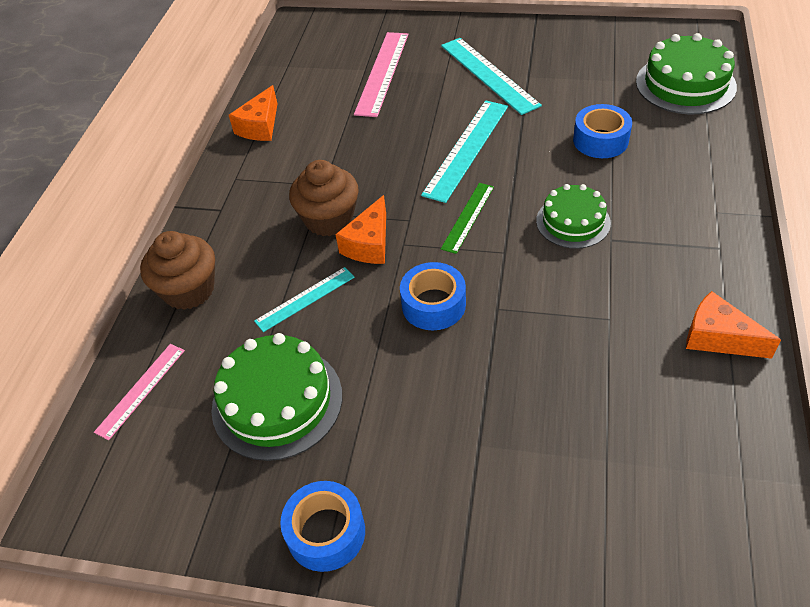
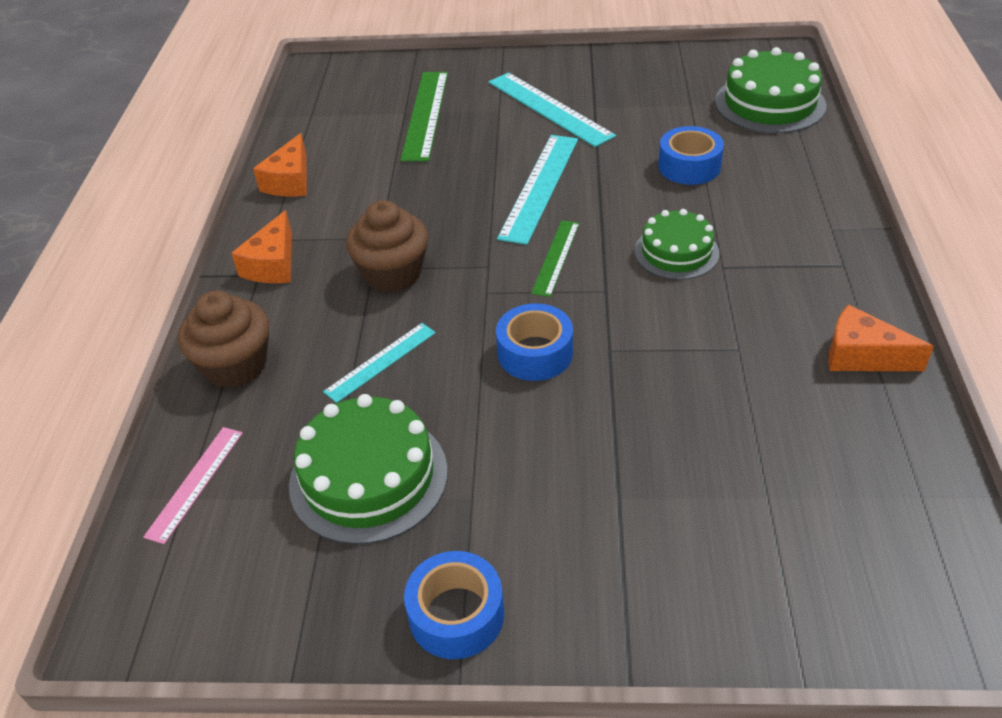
camera: 10 degrees left, 5 degrees down
(369, 244) = (446, 296): orange cheese -> orange cheese (273, 264)
(382, 73) = (426, 115): pink ruler -> green ruler

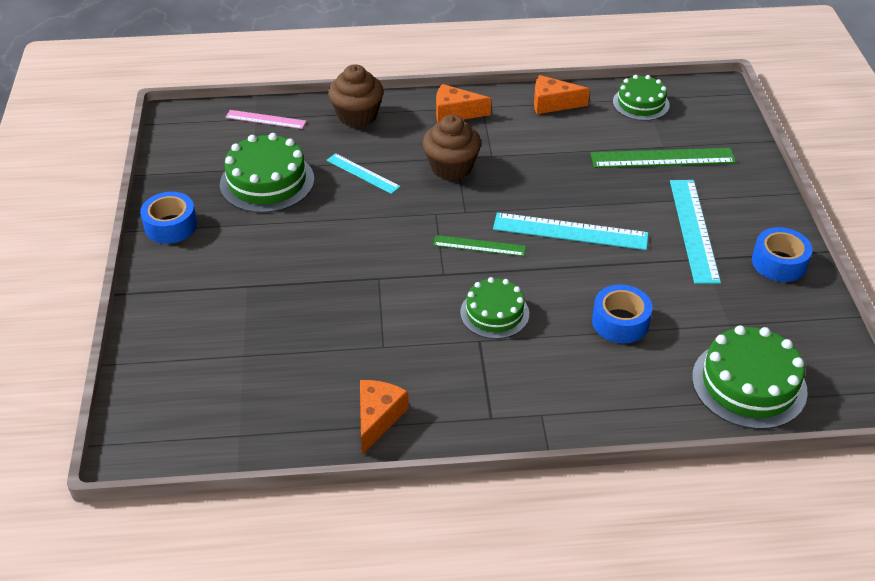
camera: 80 degrees right, 0 degrees up
(319, 119) = (641, 103): none -> green cake
(535, 353) = (373, 241): blue tape -> blue tape (779, 263)
(549, 108) = (694, 230): turquoise ruler -> turquoise ruler turned 45 degrees counterclockwise

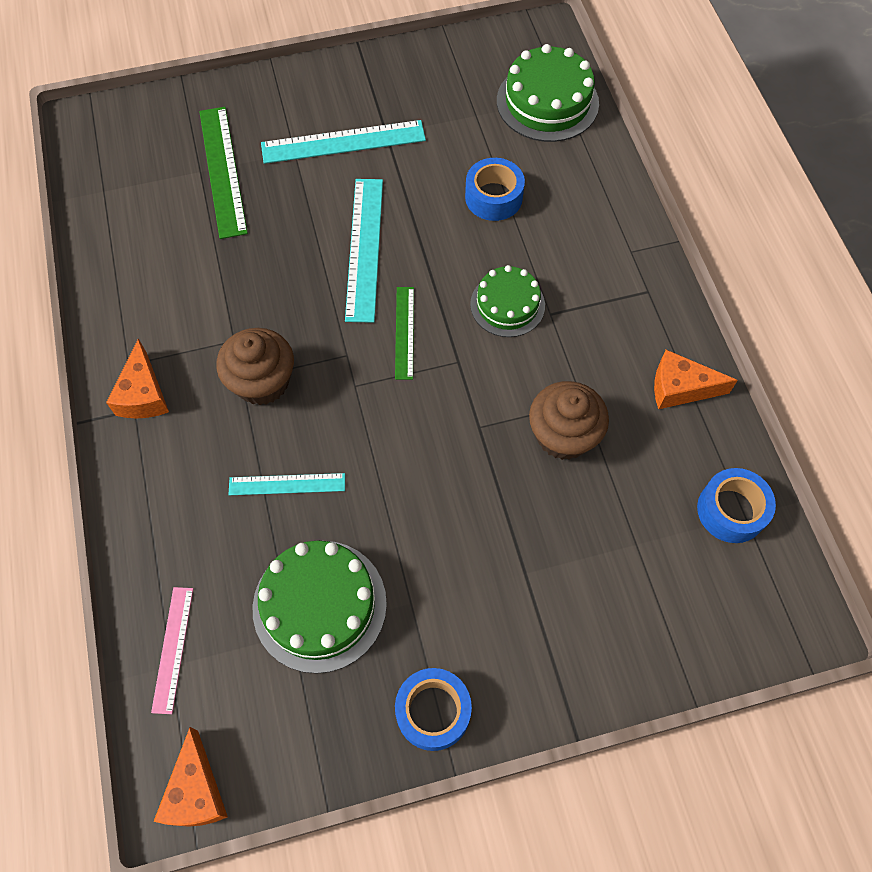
camera: 100 degrees left, 20 degrees up
(357, 116) = (156, 518): brown cupcake -> brown cupcake (563, 435)
(363, 173) = (287, 484): turquoise ruler -> turquoise ruler turned 60 degrees clockwise
(552, 103) = (118, 285): orange cheese -> orange cheese (196, 791)
(641, 103) = (114, 194): green cake -> none
(779, 263) = (381, 77): blue tape -> blue tape (731, 510)

